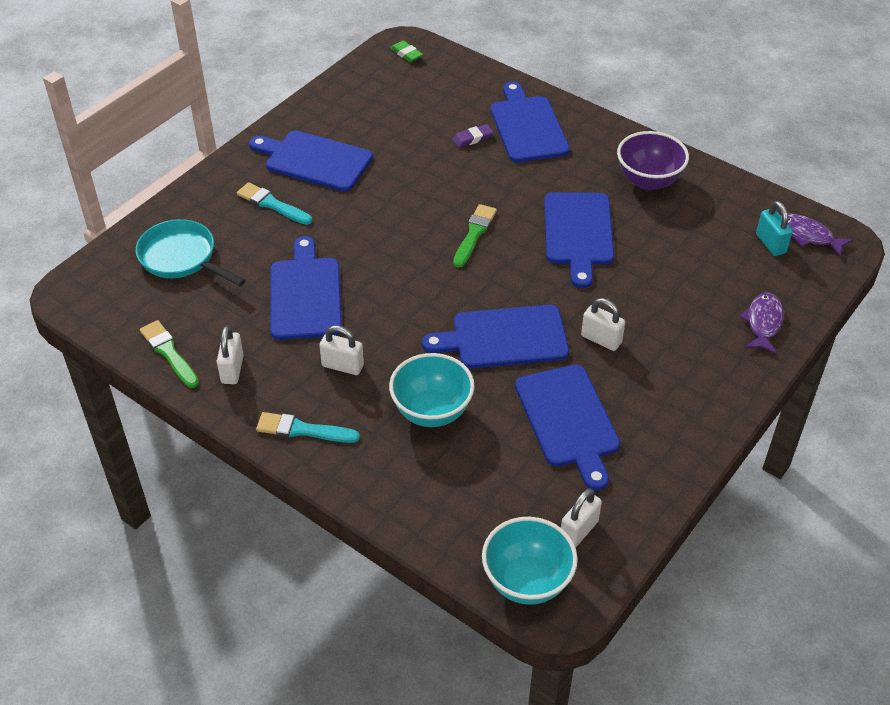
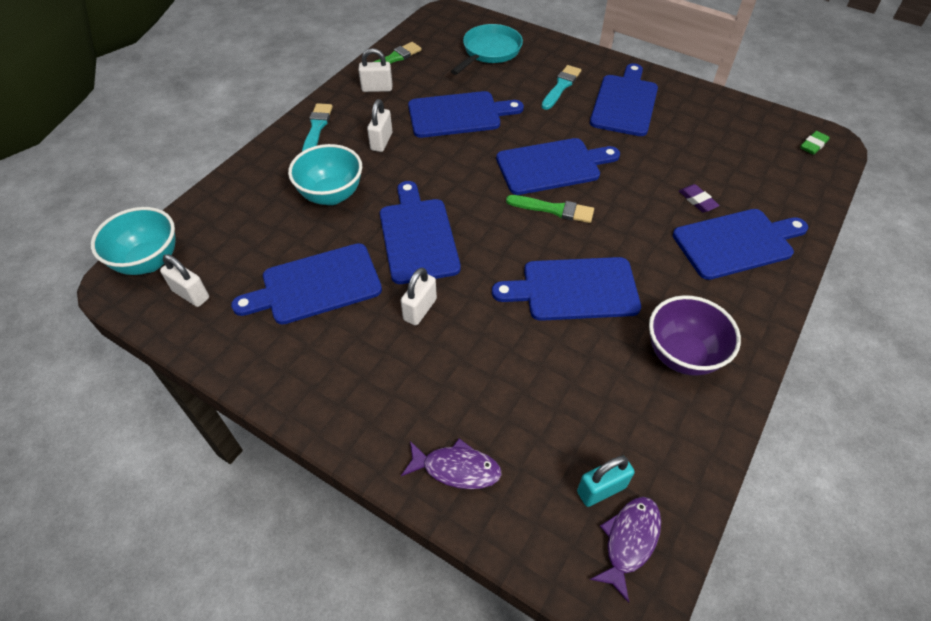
camera: 85 degrees right, 5 degrees up
(409, 227) = (552, 166): none -> blue cutting board

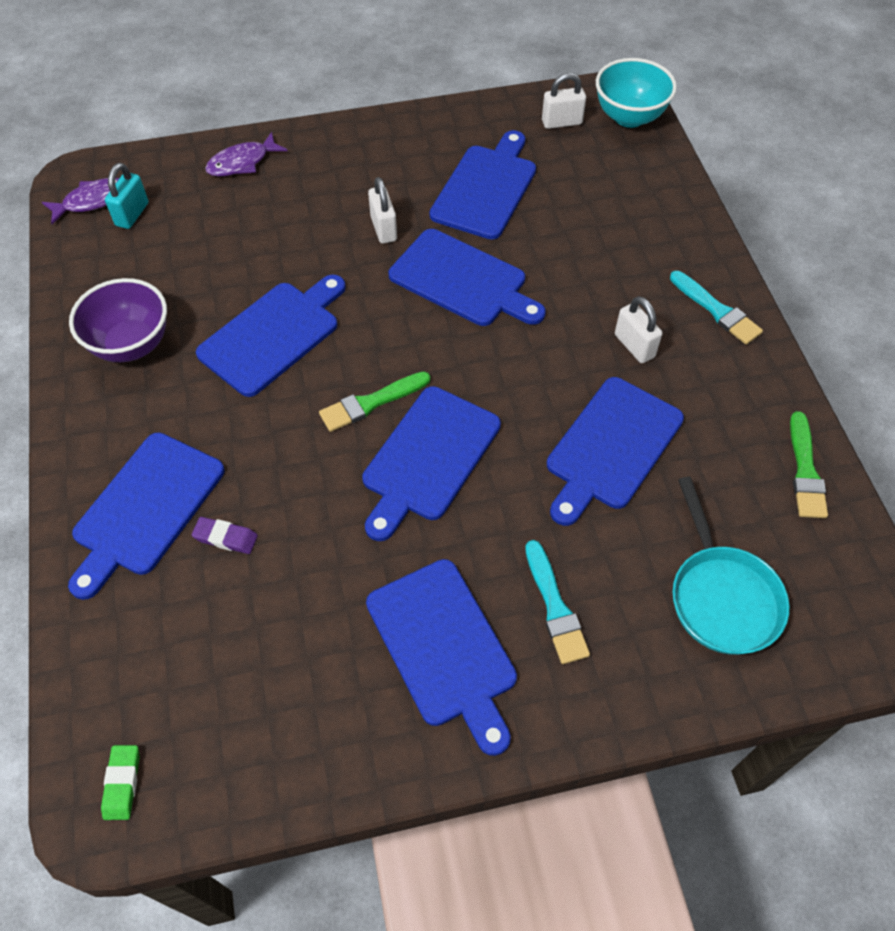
camera: 135 degrees right, 5 degrees up
(331, 195) = (589, 259): turquoise bowl -> none
(377, 88) = (747, 409): white padlock -> none
(629, 541) = (92, 201): purple fish -> purple fish turned 105 degrees counterclockwise

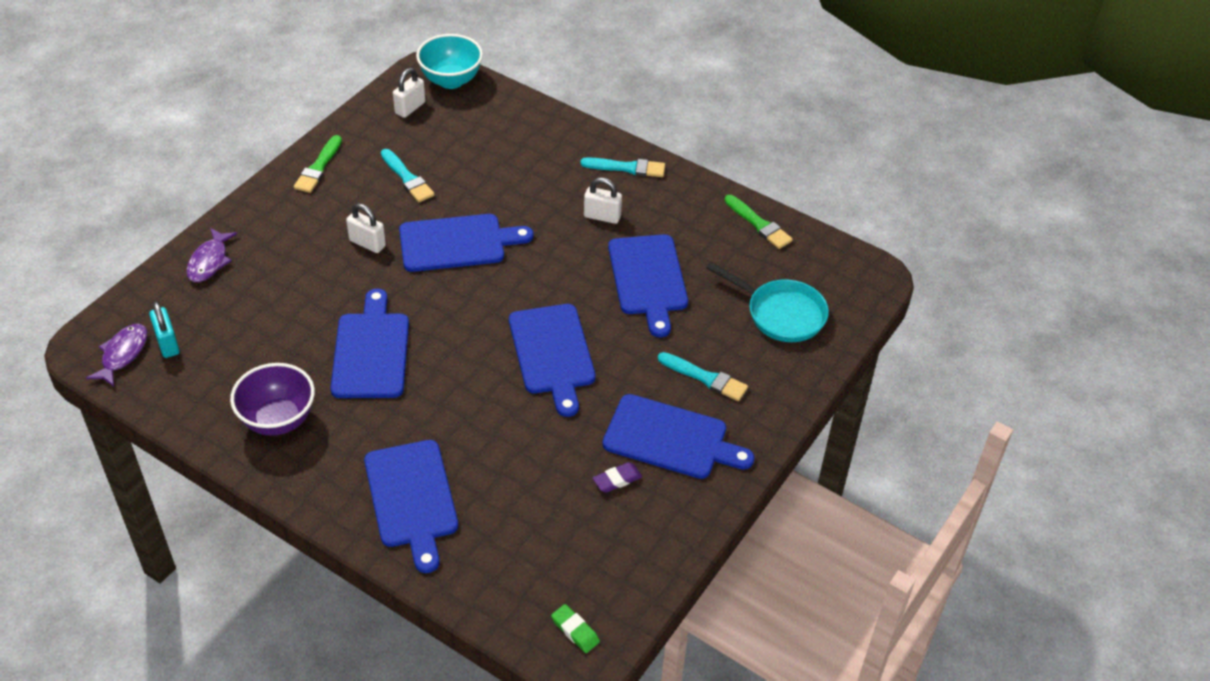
camera: 45 degrees left, 10 degrees down
(225, 538) = (482, 477): purple eraser -> purple eraser (617, 480)
(371, 403) = (482, 347): green brush -> green brush (318, 167)
(486, 188) = (407, 178): blue cutting board -> turquoise brush

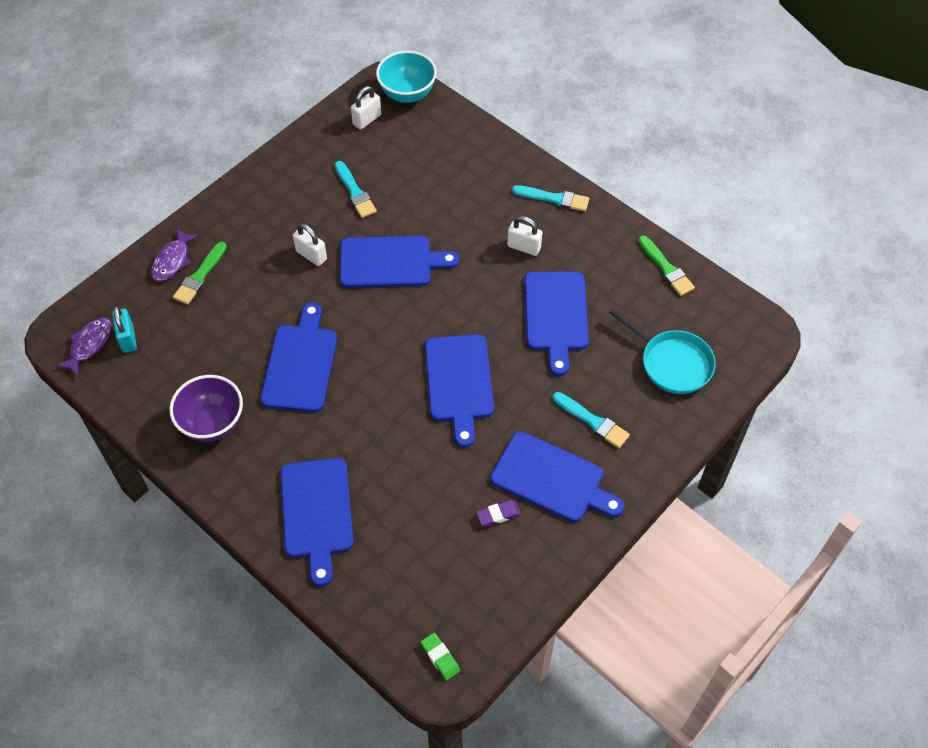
camera: 10 degrees right, 10 degrees up
(318, 167) = (278, 174): green brush -> green brush (200, 276)

